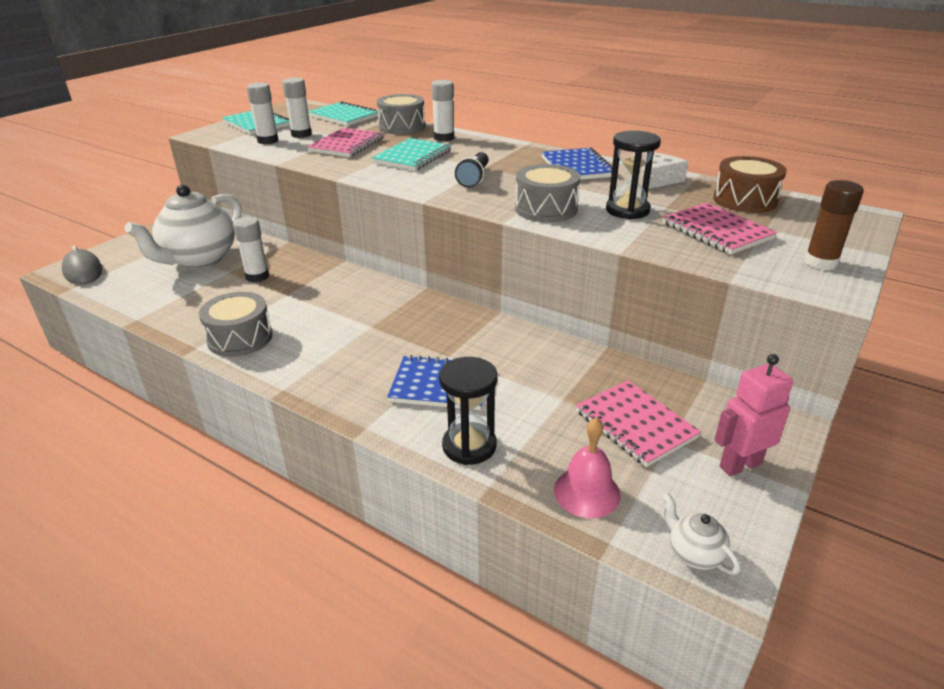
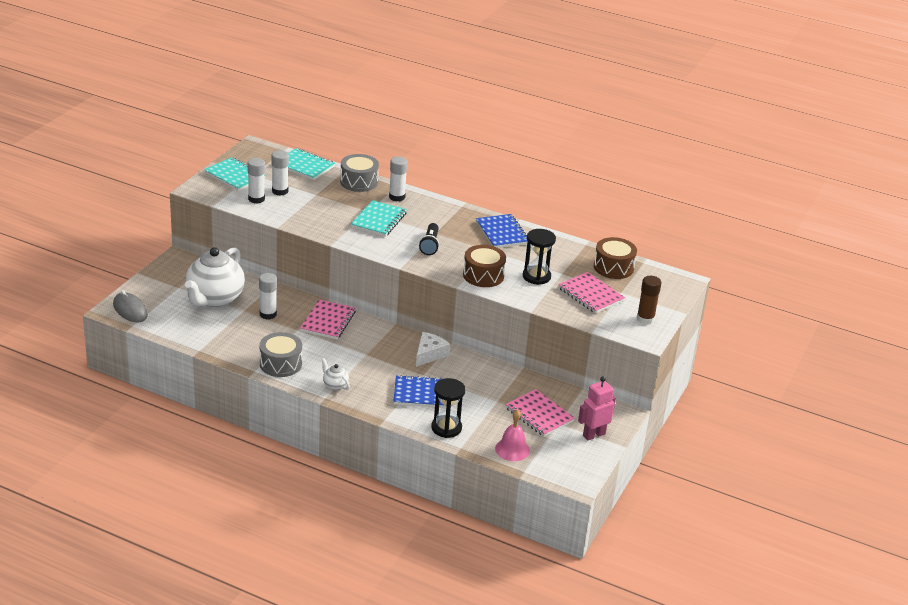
camera: 10 degrees left, 0 degrees up
(347, 145) = (322, 205): pink notebook -> pink notebook (328, 321)
(546, 209) = (483, 275): grey drum -> brown drum
(657, 180) = (558, 247): white cheese -> white cheese (429, 354)
(694, 554) = (564, 474): white teapot -> white teapot (335, 385)

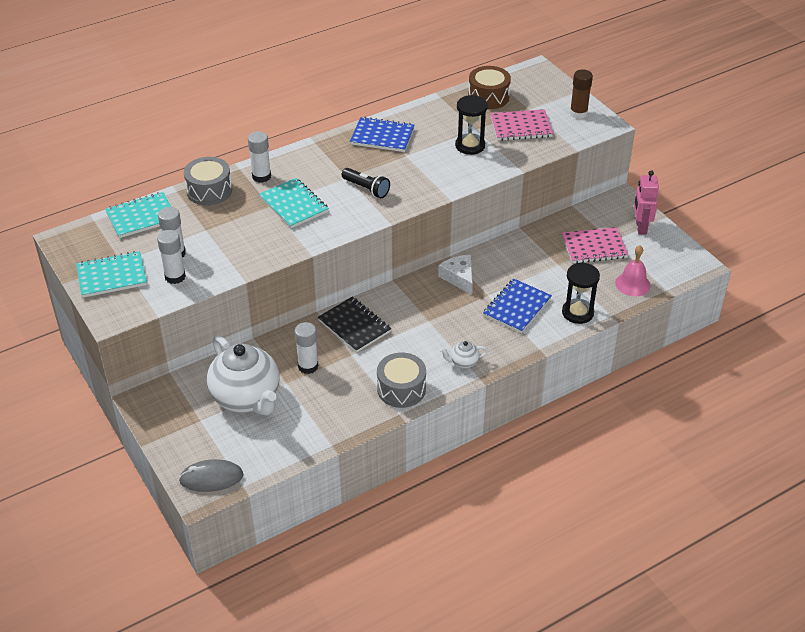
camera: 55 degrees left, 10 degrees up
(328, 321) = (354, 326): pink notebook -> black notebook
(483, 275) = (444, 176): brown drum -> none

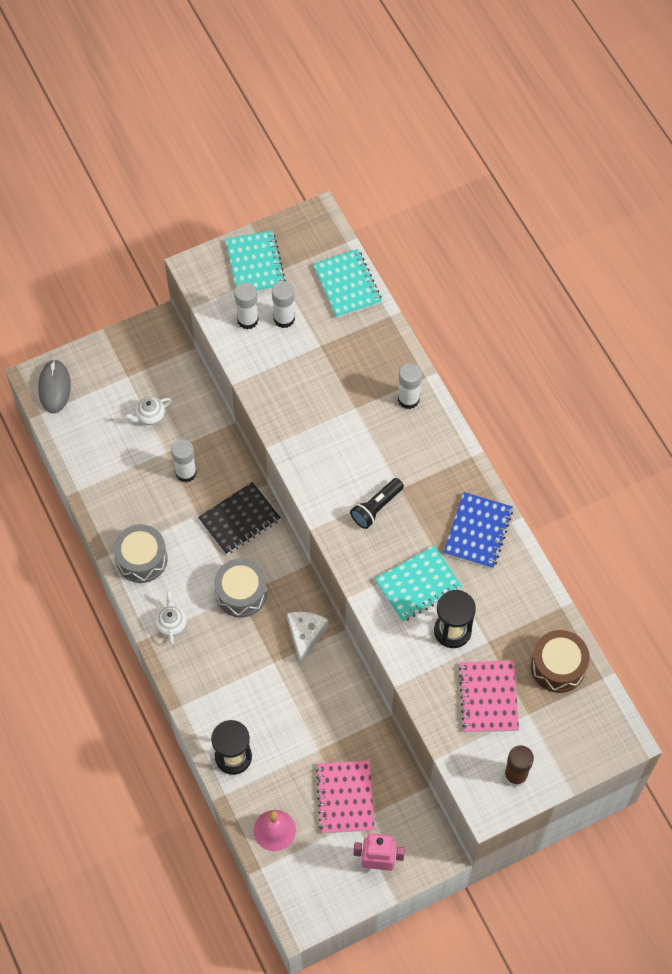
camera: 95 degrees right, 20 degrees up
(209, 191) = (386, 347): grey drum -> grey drum (241, 593)
(246, 398) = (150, 416): white teapot -> white teapot, size x0.41
(294, 205) = (354, 431): turquoise notebook -> turquoise notebook (418, 585)
(459, 278) = (305, 635): white cheese -> white cheese turned 60 degrees counterclockwise
(517, 307) = (249, 691): blue notebook -> none

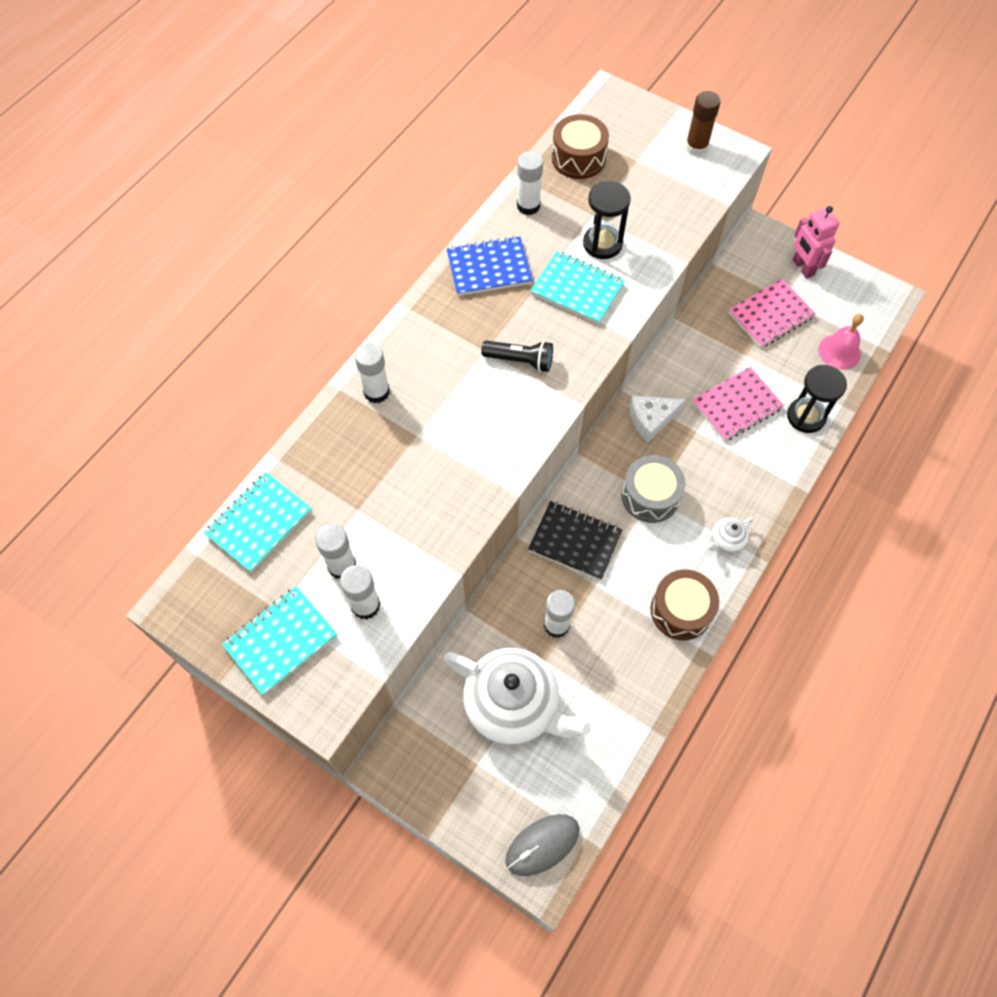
camera: 120 degrees left, 0 degrees up
(142, 559) = (681, 610): grey drum -> brown drum
(150, 416) = (513, 705): white teapot -> white teapot, size x2.42
(488, 697) = (644, 192): pink notebook -> pink notebook (737, 406)
(526, 596) = (528, 206): none -> white glue stick

